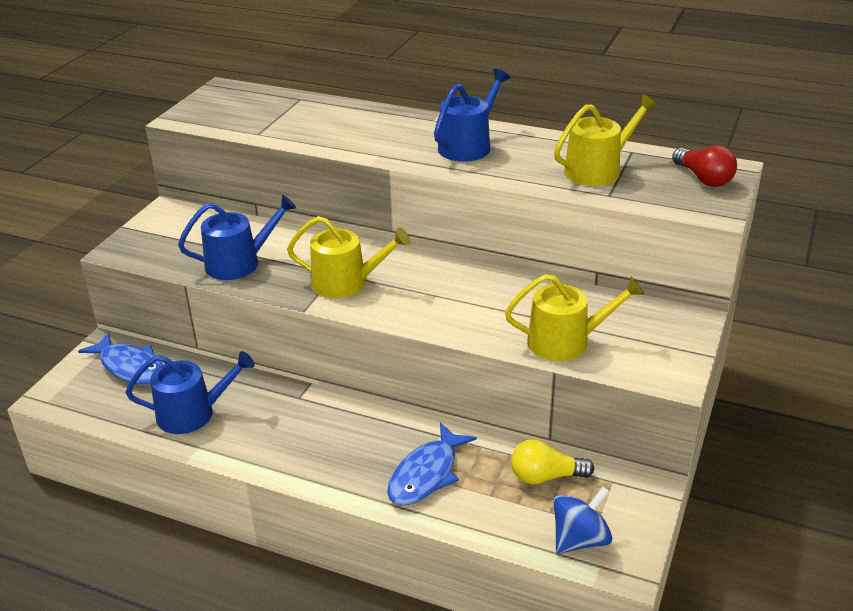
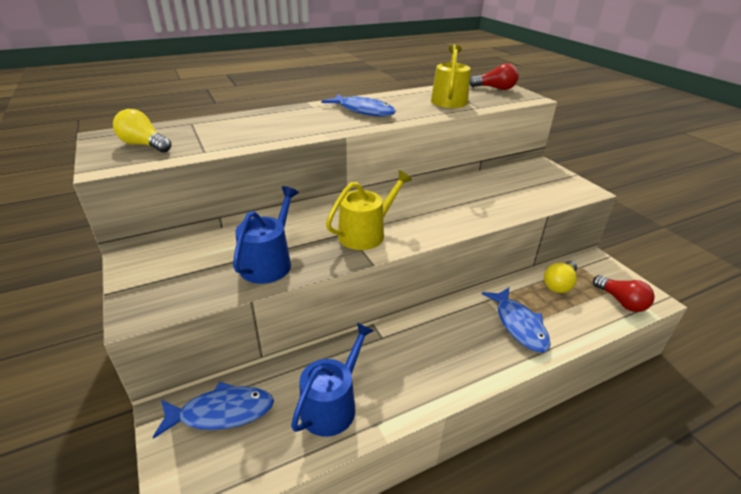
camera: 50 degrees left, 0 degrees up
(232, 109) = (144, 145): none -> yellow light bulb
(468, 146) = (363, 111): blue watering can -> blue fish
(566, 342) = (524, 199): yellow watering can -> none
(579, 539) = (621, 301): blue spinning top -> red light bulb

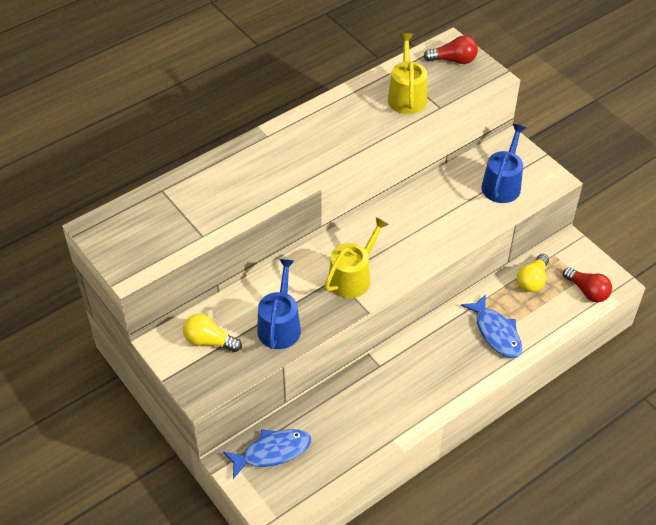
camera: 10 degrees left, 15 degrees up
(144, 145) = (142, 235): yellow light bulb -> yellow light bulb (209, 341)
(332, 404) = (355, 431): blue watering can -> blue watering can (502, 184)
(363, 111) = (323, 136): blue fish -> none

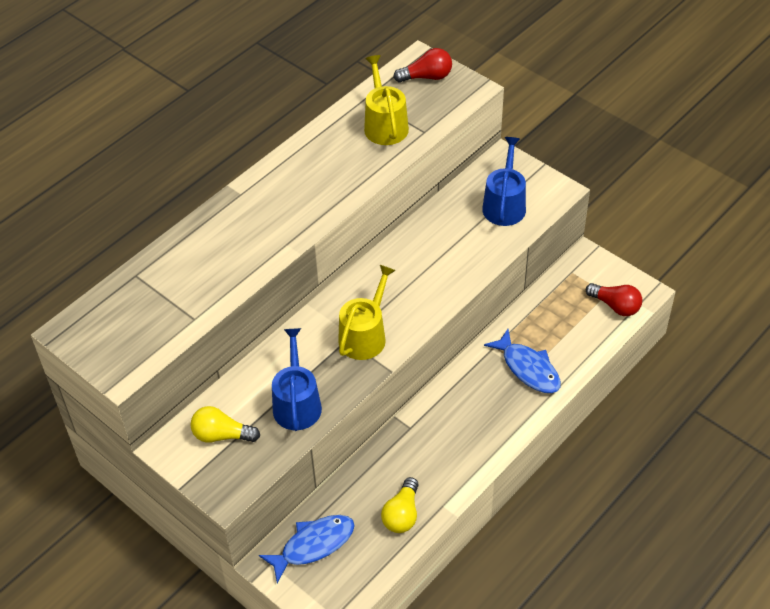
camera: 10 degrees left, 0 degrees up
(532, 280) = (554, 304): yellow light bulb -> yellow light bulb (402, 514)

